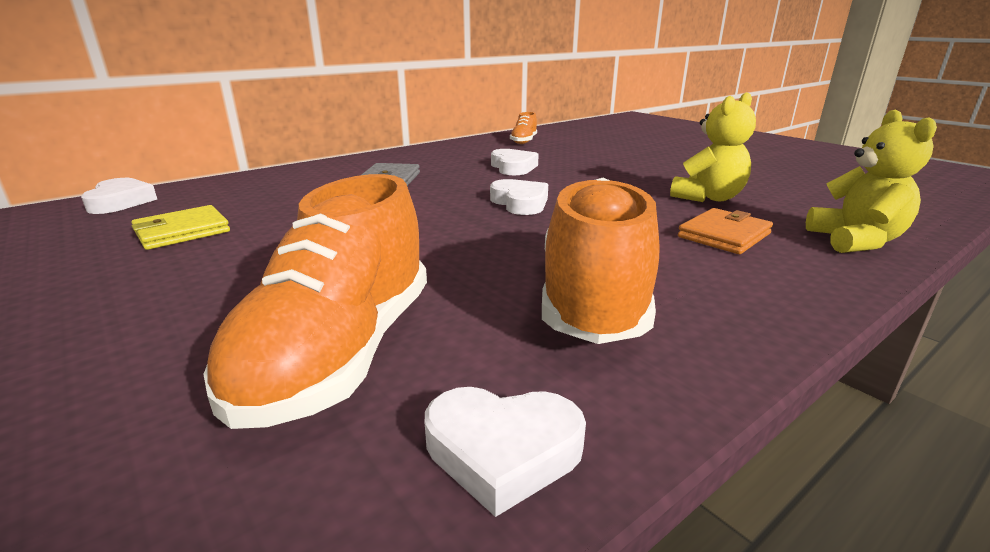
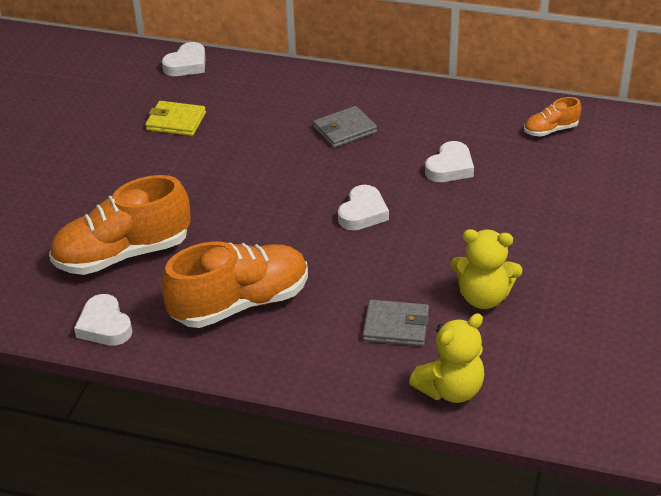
camera: 55 degrees right, 15 degrees up
(724, 235) = (396, 326): orange wallet -> grey wallet

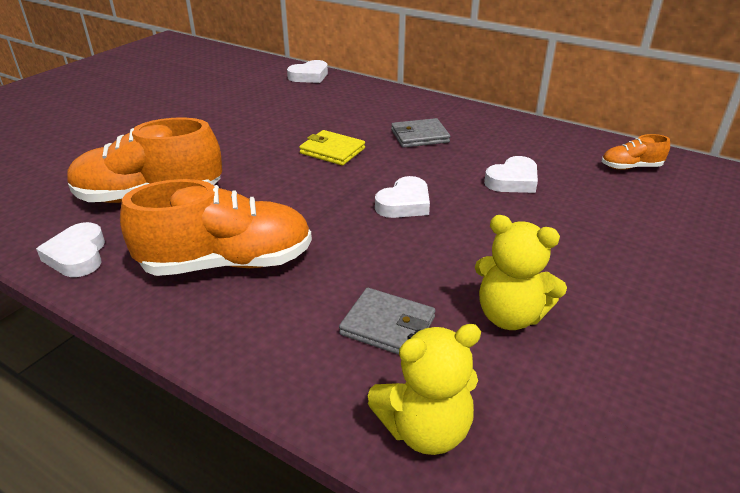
camera: 15 degrees right, 5 degrees down
(176, 121) = (274, 109): yellow wallet -> yellow wallet (332, 151)

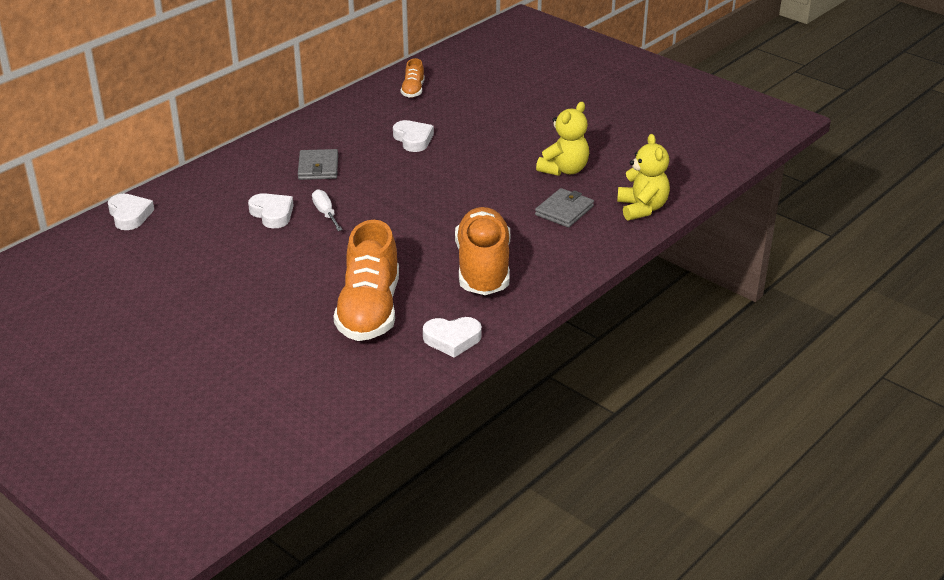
camera: 80 degrees left, 0 degrees up
(332, 151) = (325, 213): yellow wallet -> white screwdriver
(404, 204) = (429, 188): white heart -> white heart (272, 214)

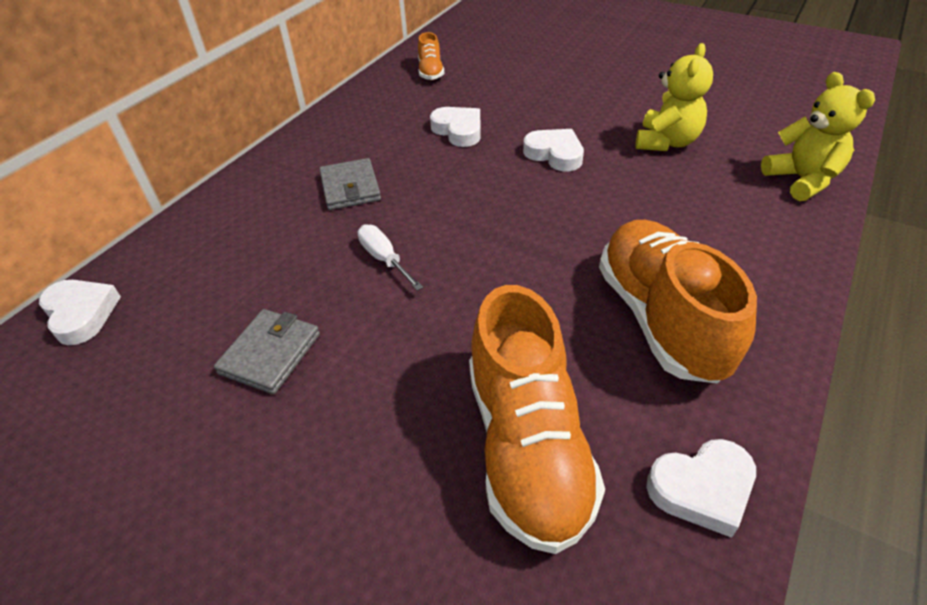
camera: 10 degrees left, 10 degrees up
(272, 214) = (306, 273): white heart -> white heart (554, 154)
(564, 211) = (707, 200): grey wallet -> grey wallet (270, 354)

